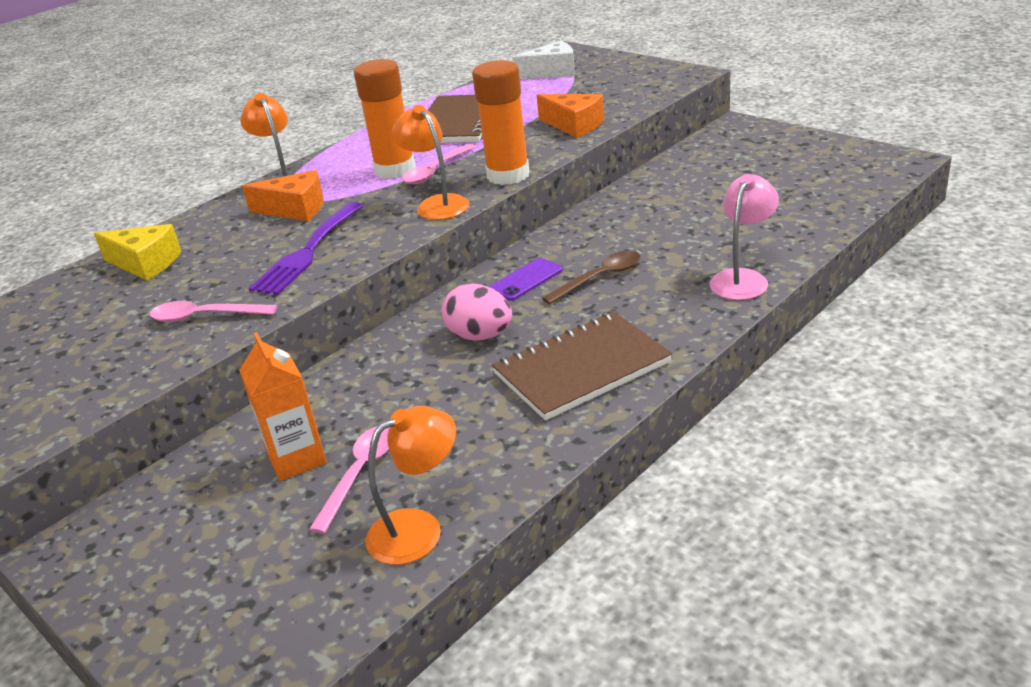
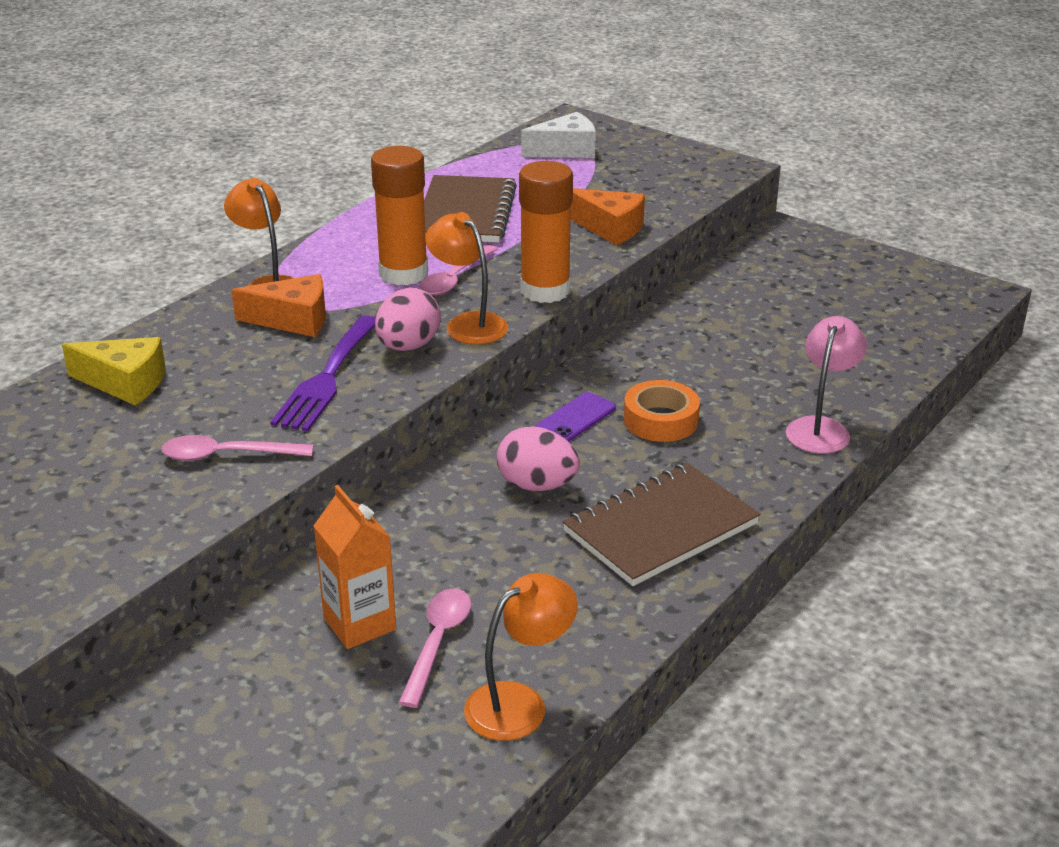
camera: 10 degrees left, 0 degrees up
(382, 224) = (408, 346): none -> pink egg
(600, 278) = (660, 420): brown spoon -> orange tape

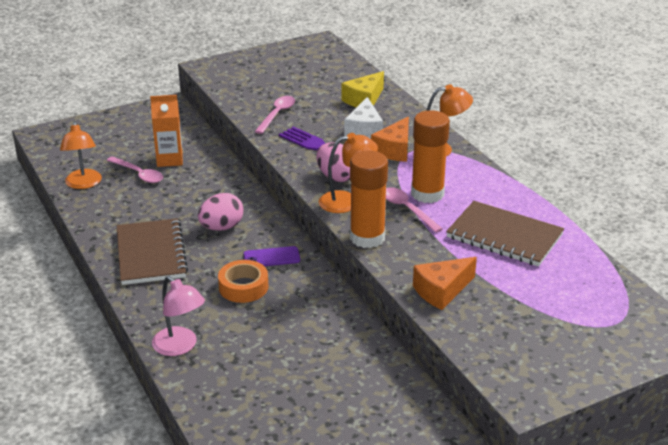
camera: 115 degrees right, 0 degrees up
(566, 150) = (604, 314): white cheese -> white cheese (364, 130)
(575, 418) = (271, 257): purple phone -> purple phone turned 75 degrees counterclockwise

